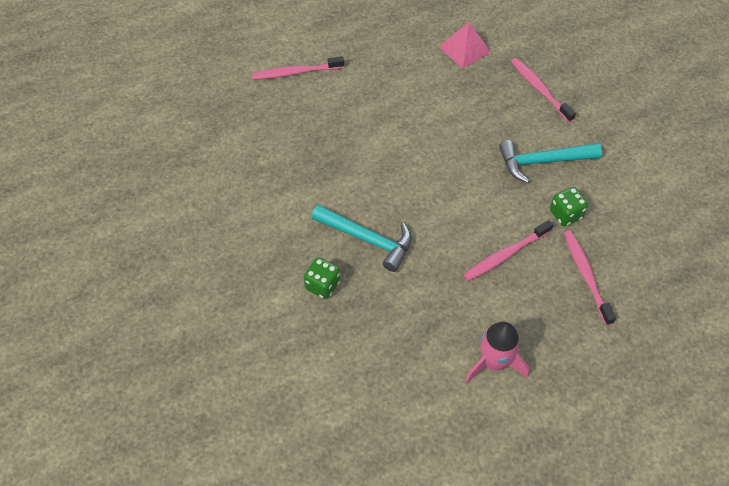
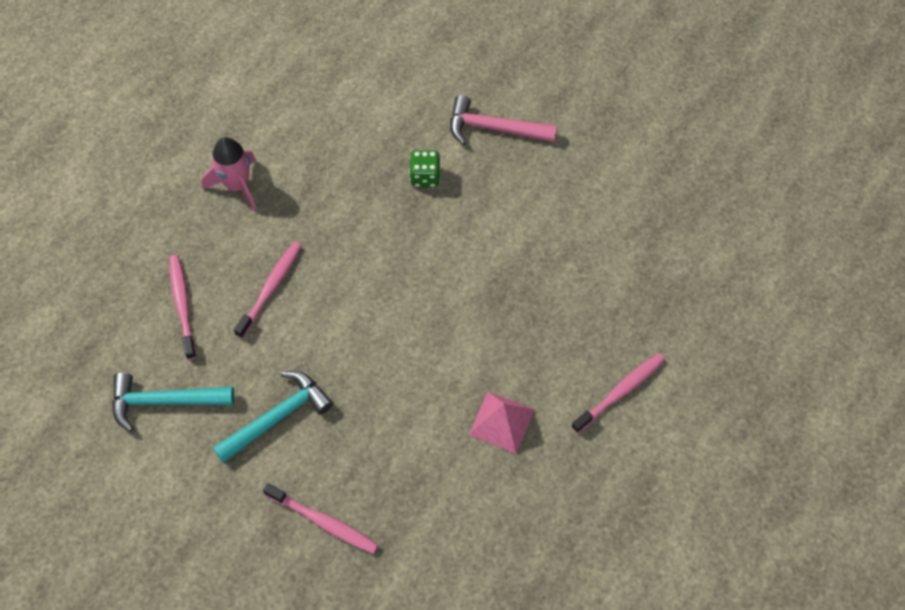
camera: 150 degrees right, 5 degrees up
(233, 299) = (494, 128): none -> pink hammer
(368, 239) = (411, 238): turquoise hammer -> turquoise hammer (164, 401)
(464, 49) = (446, 538): pink pyramid -> pink pyramid (501, 422)
(565, 214) = (228, 363): green dice -> none
(586, 276) = (182, 305): pink toothbrush -> pink toothbrush turned 150 degrees counterclockwise

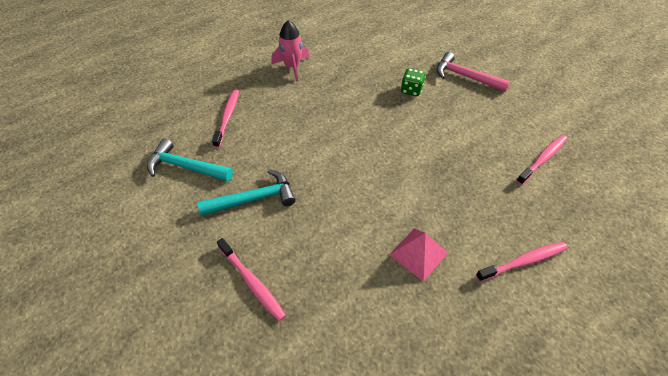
camera: 20 degrees right, 10 degrees down
(270, 288) = (286, 123): pink toothbrush -> pink toothbrush (542, 159)

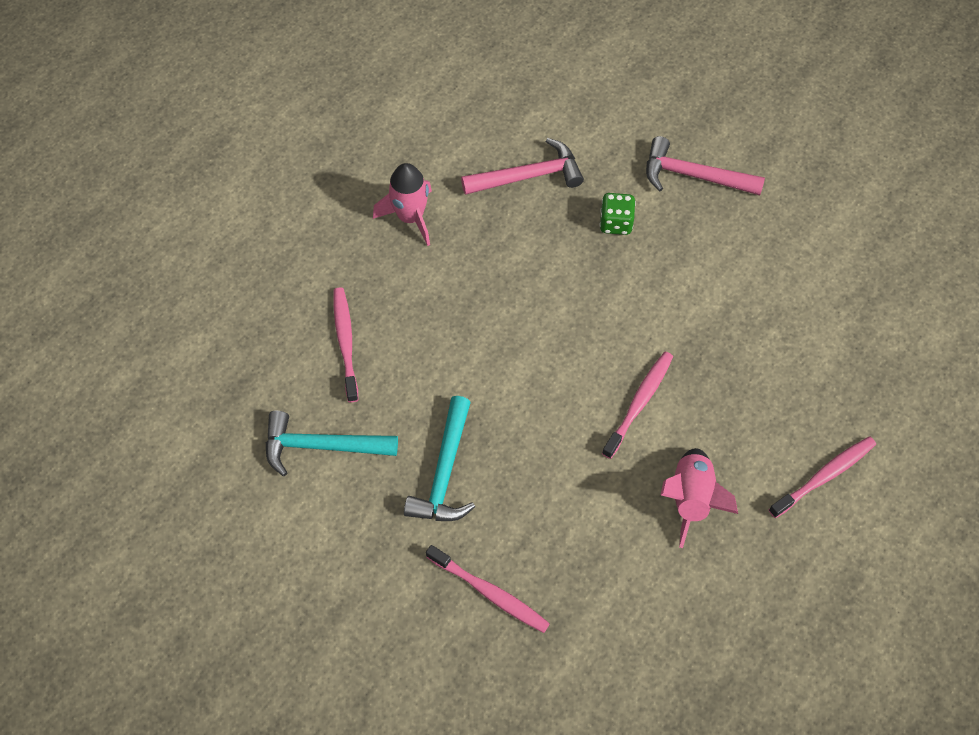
camera: 15 degrees left, 10 degrees up
(254, 198) = (444, 473): turquoise hammer -> turquoise hammer turned 135 degrees clockwise
(367, 61) = (529, 176): none -> pink hammer
(418, 253) = (691, 498): pink pyramid -> pink rocket
(542, 159) = (829, 309): pink toothbrush -> pink toothbrush (639, 403)

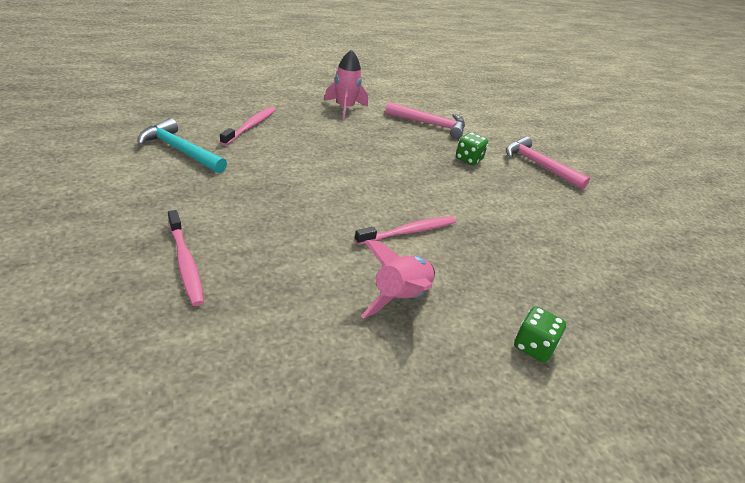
camera: 25 degrees right, 25 degrees down
(444, 473) = (236, 195): turquoise hammer -> none
(824, 476) = (533, 346): pink toothbrush -> green dice

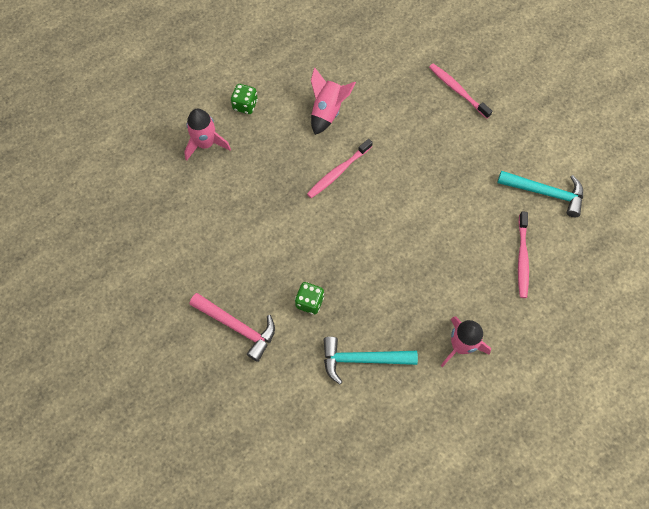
camera: 170 degrees right, 30 degrees up
(430, 124) = (362, 359): pink hammer -> turquoise hammer
(593, 313) = (205, 144): none -> pink rocket

